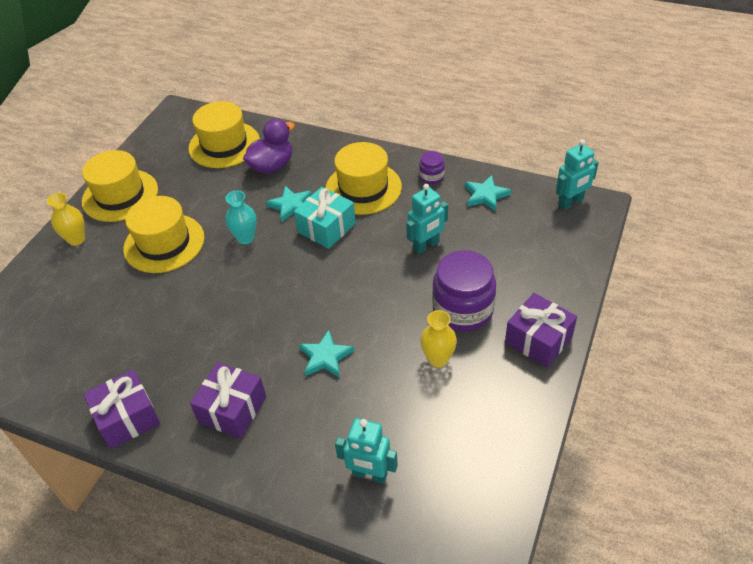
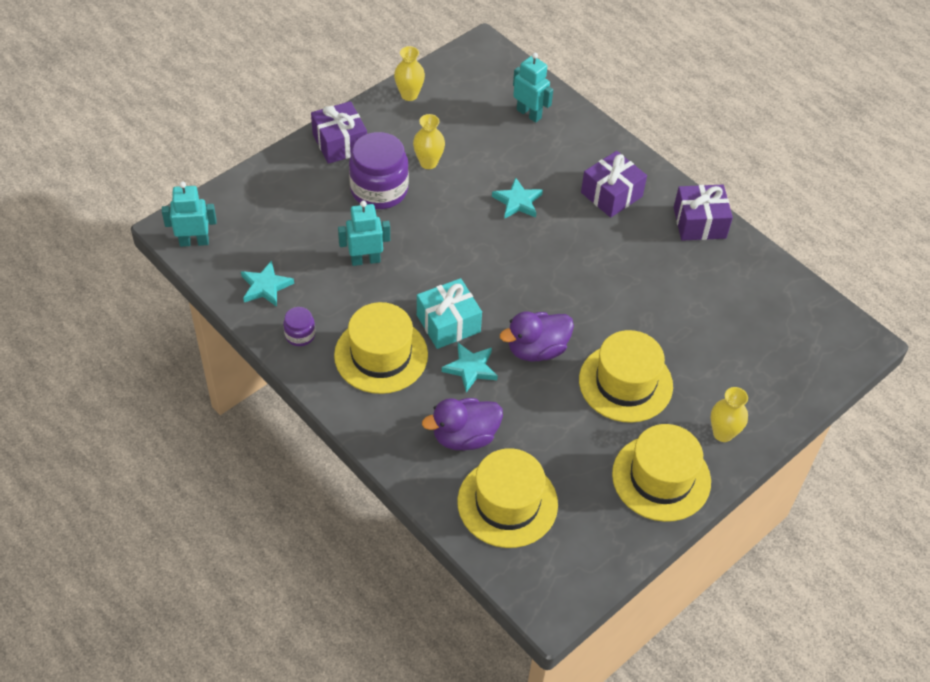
camera: 160 degrees left, 5 degrees up
(245, 238) = (537, 349): turquoise vase -> purple duck
(518, 433) = (409, 95): none -> yellow vase

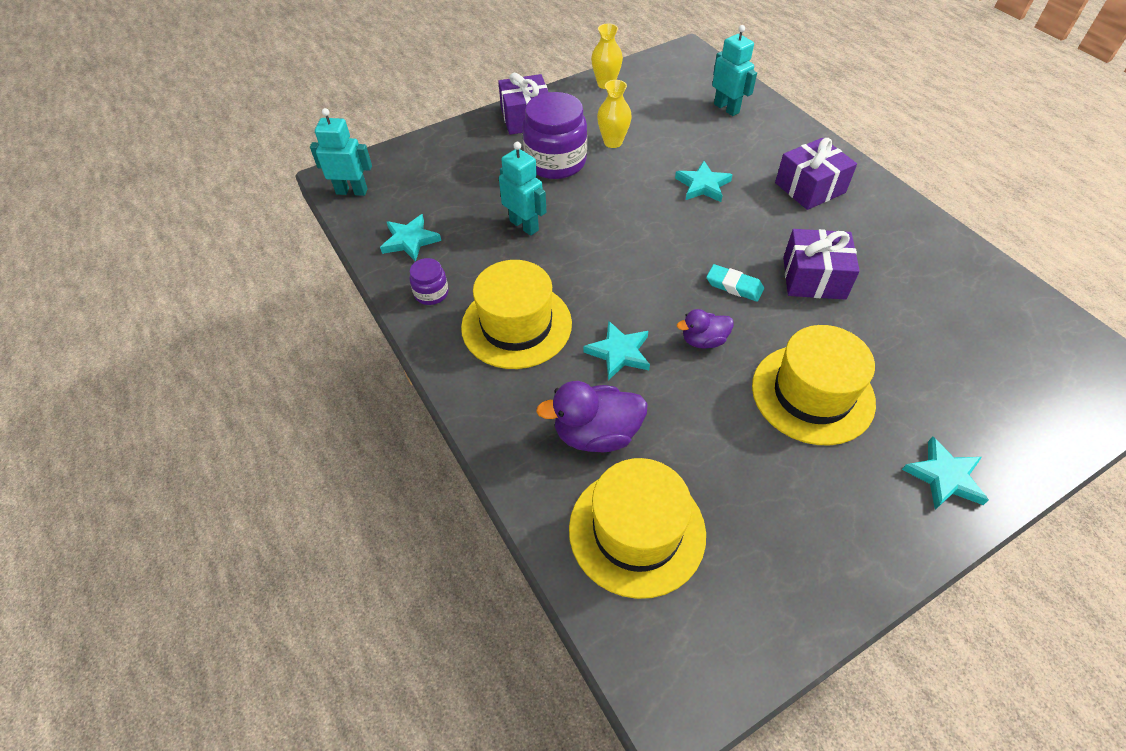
camera: 15 degrees right, 0 degrees up
(365, 260) = (524, 225): turquoise robot -> turquoise robot turned 45 degrees clockwise
(448, 323) = (602, 300): turquoise gift -> none
(537, 349) = (703, 340): purple duck -> purple duck, size x0.61
(556, 298) = (734, 286): none -> turquoise eraser
(661, 478) = (855, 527): yellow hat -> none
(699, 223) = (913, 225): purple gift -> purple gift (814, 278)
(723, 433) = (944, 477): yellow vase -> turquoise star

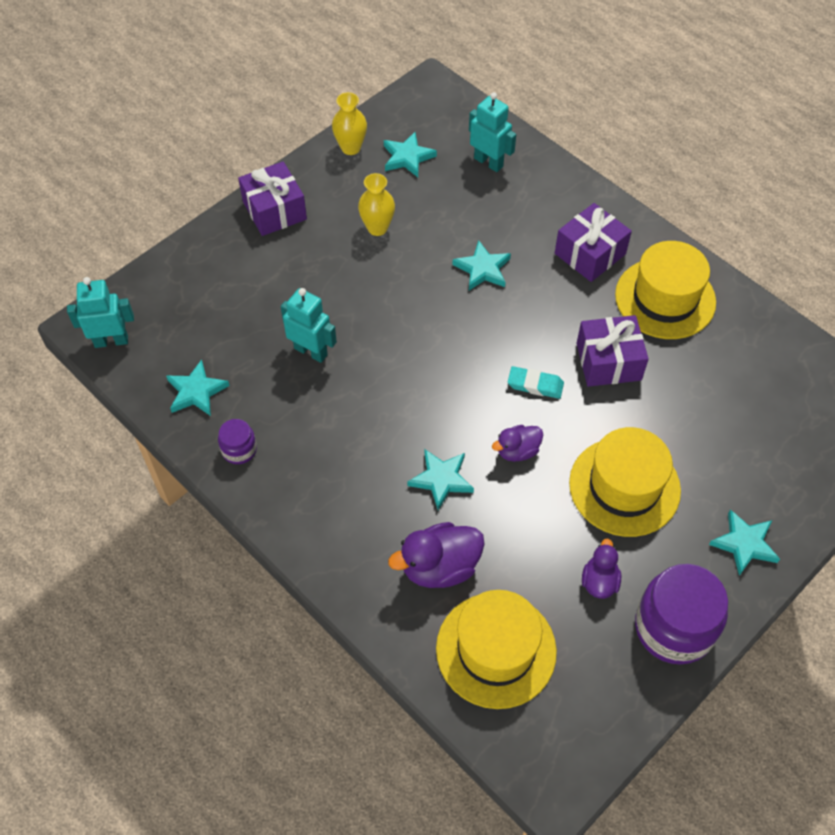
camera: 15 degrees left, 5 degrees up
(516, 325) = (335, 469): yellow hat -> yellow hat (665, 298)
(555, 162) = (322, 264): purple jar -> purple jar (674, 627)
(654, 96) = (407, 157): none -> turquoise star
(768, 483) = (599, 581): none -> purple duck

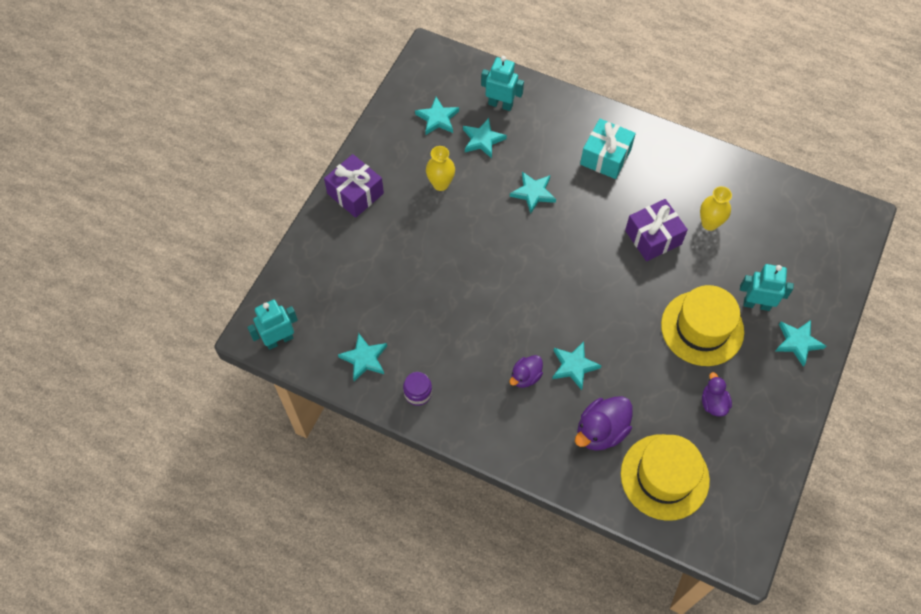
camera: 20 degrees left, 5 degrees up
(311, 351) = (436, 299): turquoise robot -> turquoise robot (756, 304)
(351, 148) = (390, 123): yellow vase -> yellow vase (709, 223)
(449, 194) = (482, 140): none -> turquoise star
(517, 451) = (618, 326): purple duck -> purple duck (525, 377)
(535, 385) = (609, 272): turquoise eraser -> none
(590, 254) = (605, 157): purple gift -> turquoise gift
(665, 298) = (672, 175): yellow hat -> none
(674, 627) = (775, 418): purple jar -> none

